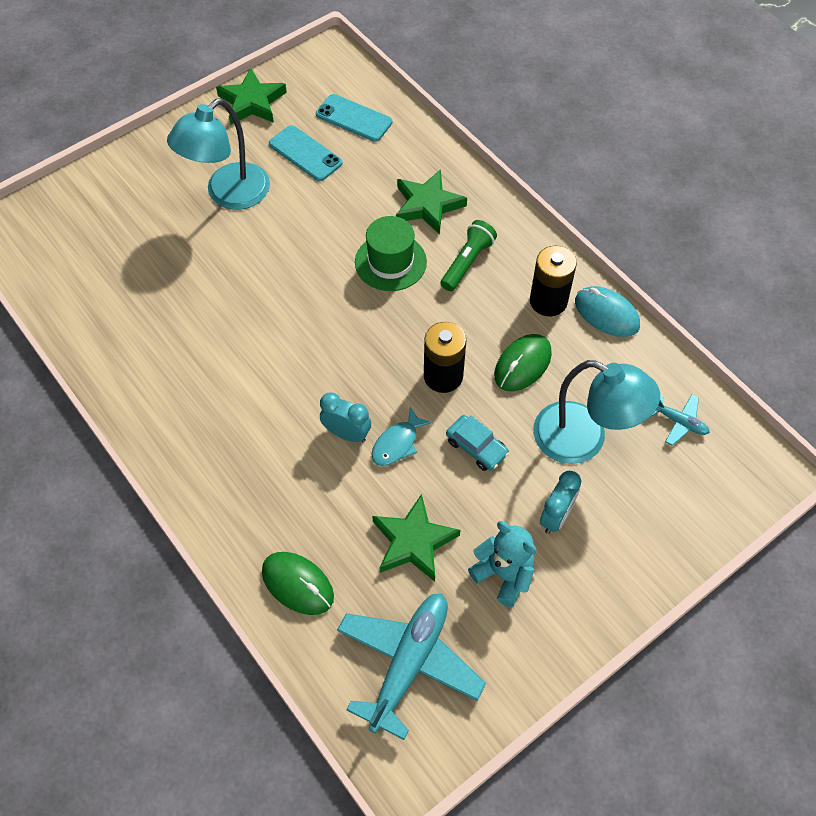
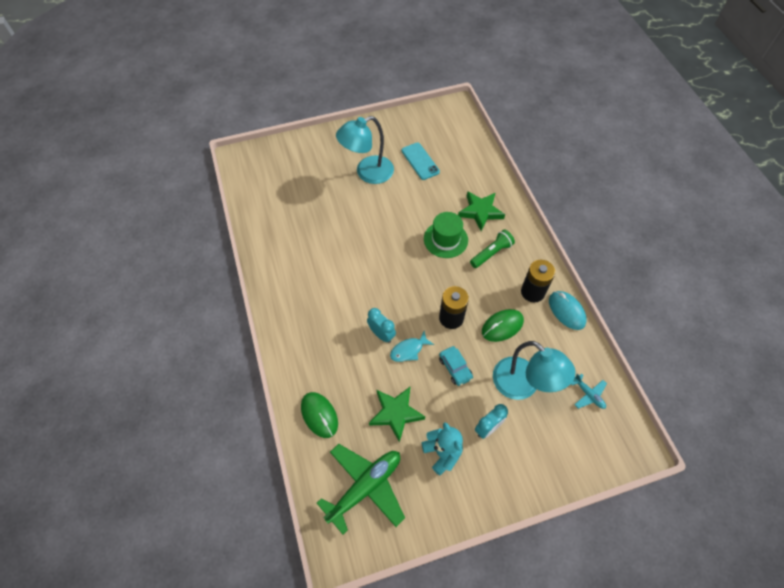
camera: 20 degrees right, 0 degrees up
(252, 102) = (401, 123): green star -> none
(354, 118) = (456, 148): turquoise phone -> none
(409, 663) = (365, 487): turquoise plane -> green plane

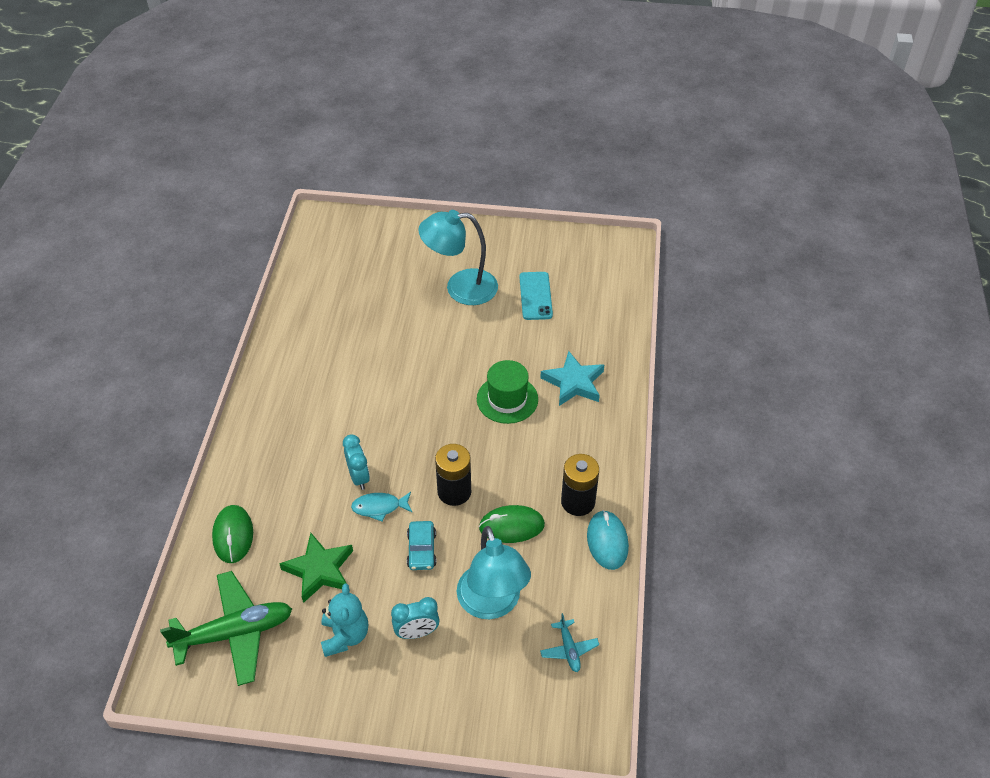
camera: 25 degrees right, 10 degrees down
(480, 212) = (573, 382): green star -> turquoise star
(491, 253) = (555, 436): green flashlight -> none

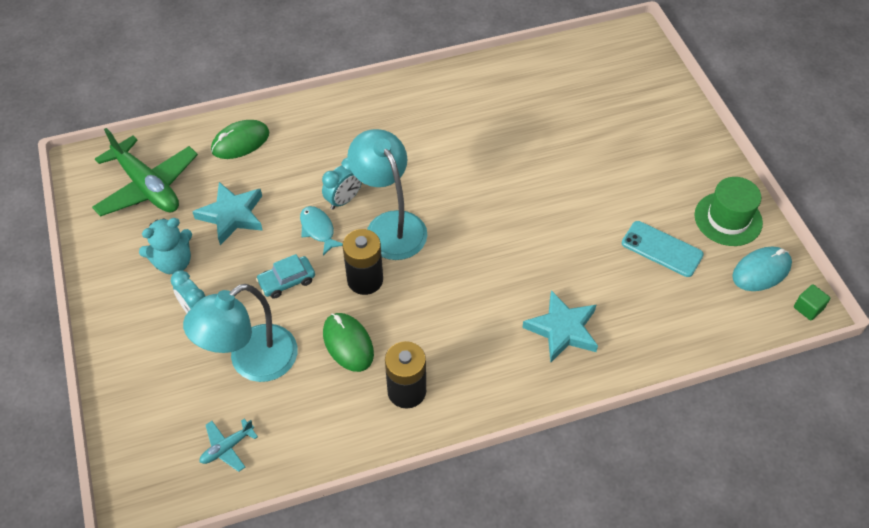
camera: 65 degrees right, 5 degrees up
(319, 570) = (232, 215): green star -> turquoise star
(460, 288) = (626, 181): turquoise lamp -> turquoise lamp (390, 225)
(507, 399) = (503, 278): green hat -> green hat (728, 219)
(535, 296) = (662, 249): turquoise phone -> turquoise phone turned 60 degrees clockwise
(607, 541) = (370, 437): turquoise mouse -> turquoise mouse (761, 271)
(628, 244) = (808, 308): none -> green cube

